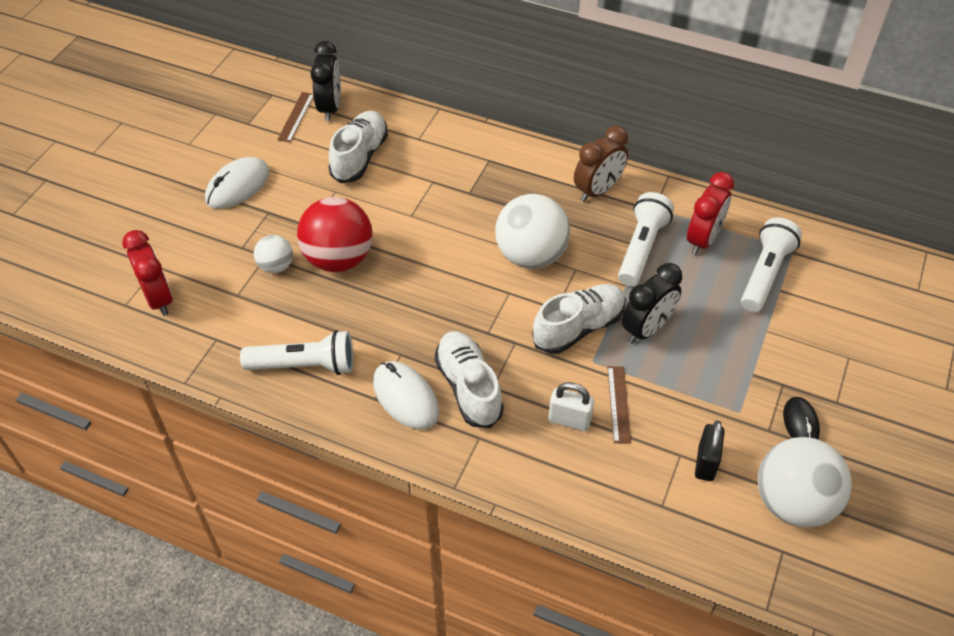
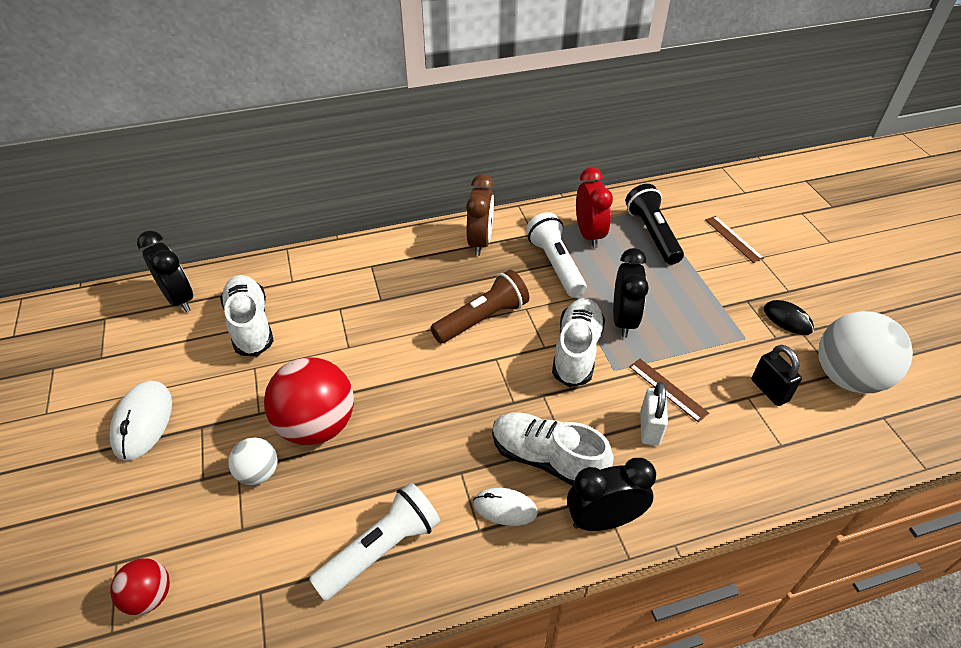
camera: 40 degrees left, 5 degrees down
(158, 298) = (150, 596): red clock -> red ball
(296, 117) = (150, 324): brown ruler -> brown ruler (733, 239)
(405, 397) = (505, 508): white mouse -> white mouse, size x0.64
(463, 453) = (603, 520): none -> black clock
(531, 255) = (482, 319): white ball -> brown flashlight
(569, 420) = (649, 428): white padlock -> white padlock turned 60 degrees counterclockwise
(765, 274) = (652, 234): white flashlight -> black flashlight

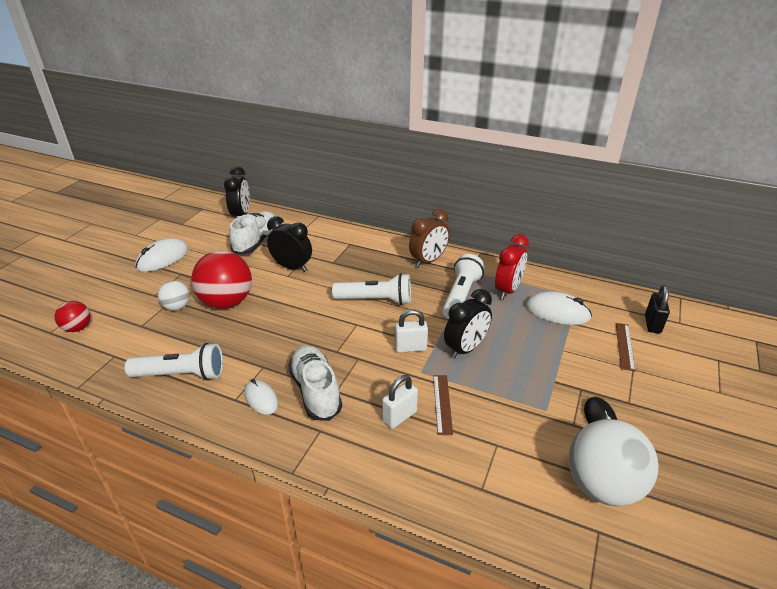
camera: 40 degrees right, 10 degrees down
(482, 319) = (375, 300): brown flashlight -> white flashlight
(576, 351) = (410, 348): white shoe -> white padlock
(603, 520) = (304, 443): black clock -> black clock (292, 267)
(652, 234) = (557, 312): black flashlight -> white mouse
(769, 390) = (519, 451): black padlock -> black padlock (652, 324)

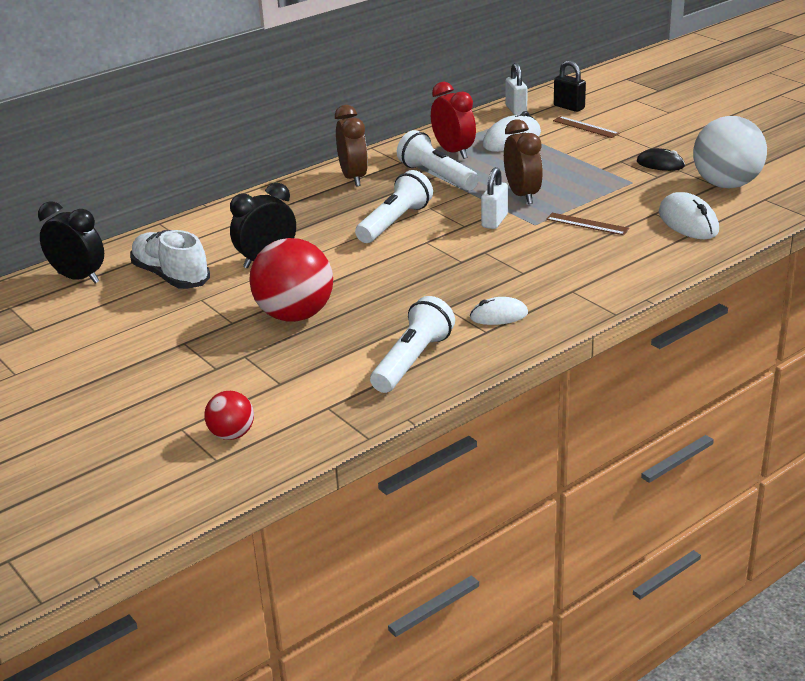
camera: 60 degrees left, 5 degrees down
(162, 258) = (123, 354): white mouse -> white mouse (688, 222)
(177, 307) = (265, 352): white ball -> none
(315, 391) = (514, 283): white shoe -> none
(399, 416) = (586, 247): white padlock -> white padlock (516, 110)
(465, 349) = (522, 195): black clock -> brown clock

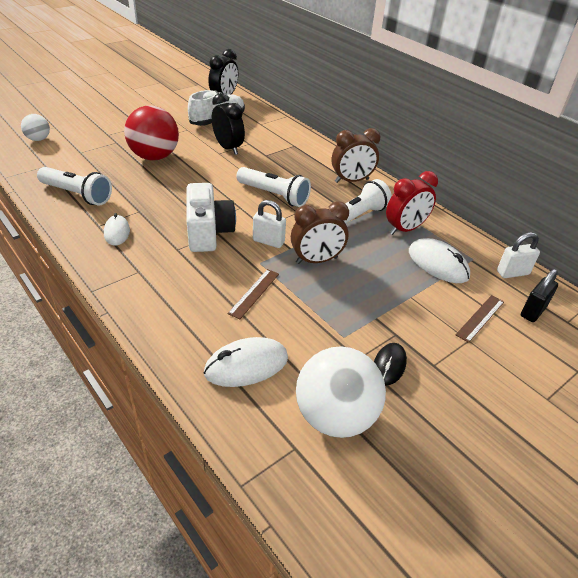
camera: 85 degrees right, 10 degrees up
(232, 434) = (38, 139): red ball -> white ball
(485, 257) = (208, 232): none -> white camera

